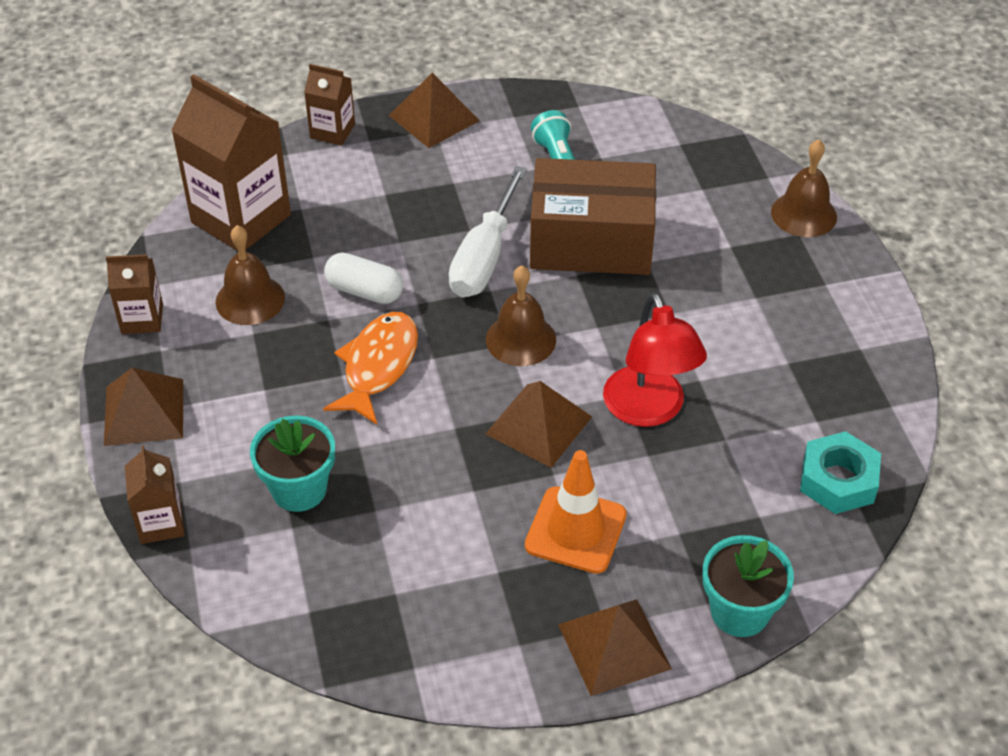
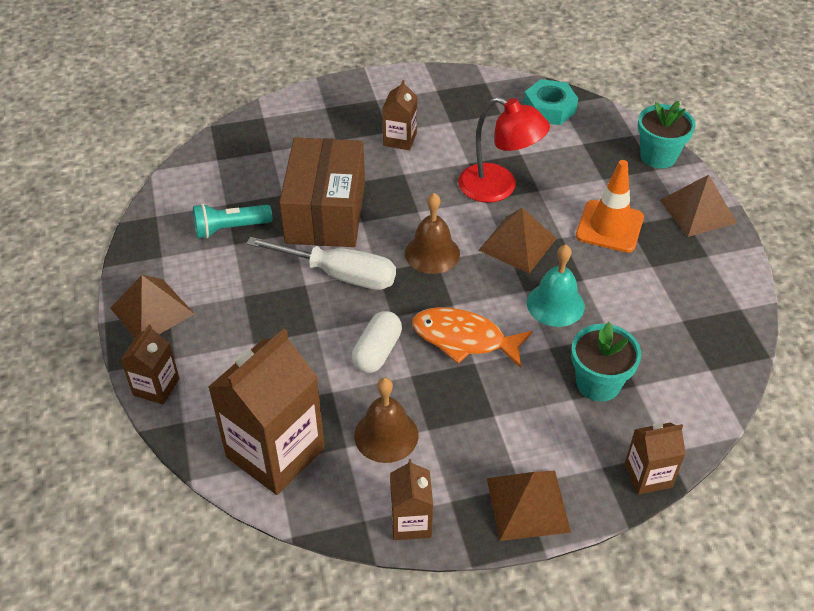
camera: 90 degrees left, 0 degrees up
(430, 457) = (555, 304): none -> turquoise bell
(649, 410) = (498, 188): red lamp -> red lamp turned 45 degrees clockwise
(740, 309) = (400, 139): none -> brown carton
(804, 214) = (305, 103): brown bell -> none

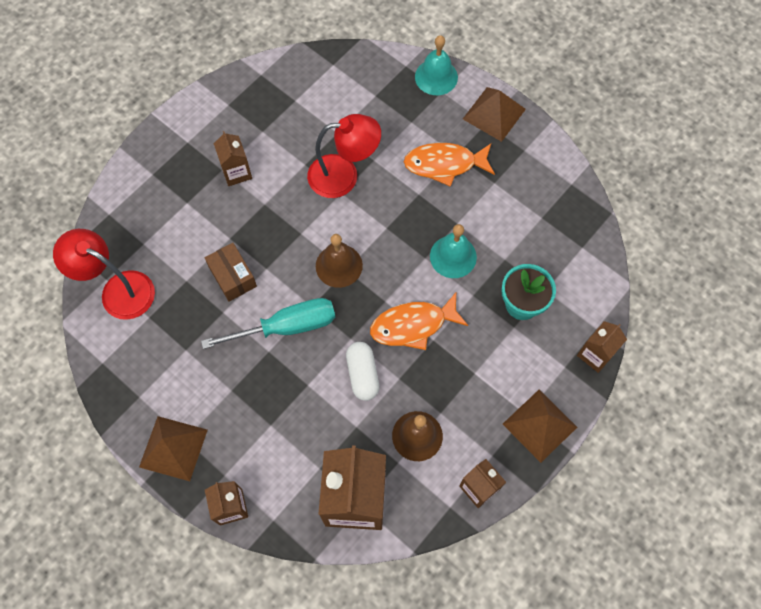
camera: 35 degrees left, 20 degrees up
(219, 172) = (118, 290): none -> red lamp
(230, 228) = (172, 338): turquoise flashlight -> none
(325, 212) = (232, 277): brown box -> brown box, size x0.52
(339, 274) = (286, 327): white screwdriver -> turquoise screwdriver
(517, 244) = (392, 219): brown pyramid -> none
(549, 109) = (328, 74): turquoise nut -> none
(609, 226) = (444, 164): orange traffic cone -> orange fish
(658, 156) = (436, 77): turquoise flower pot -> turquoise bell

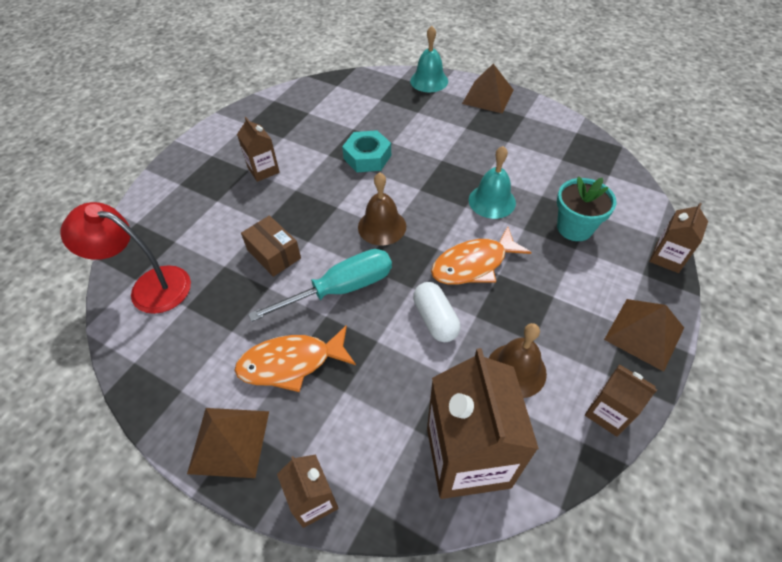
camera: 10 degrees left, 15 degrees down
(344, 175) = (367, 157): red lamp -> turquoise nut
(444, 164) = (458, 135): orange fish -> orange fish (291, 363)

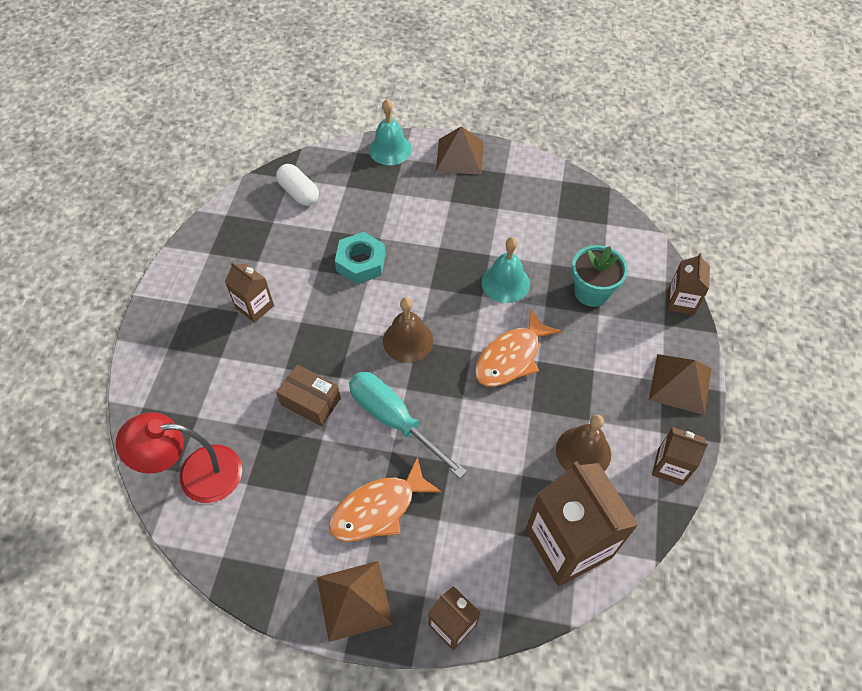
camera: 20 degrees left, 5 degrees up
(340, 289) = (394, 420): turquoise screwdriver -> turquoise screwdriver turned 90 degrees counterclockwise
(435, 319) = (495, 424): white capsule -> white capsule (299, 193)

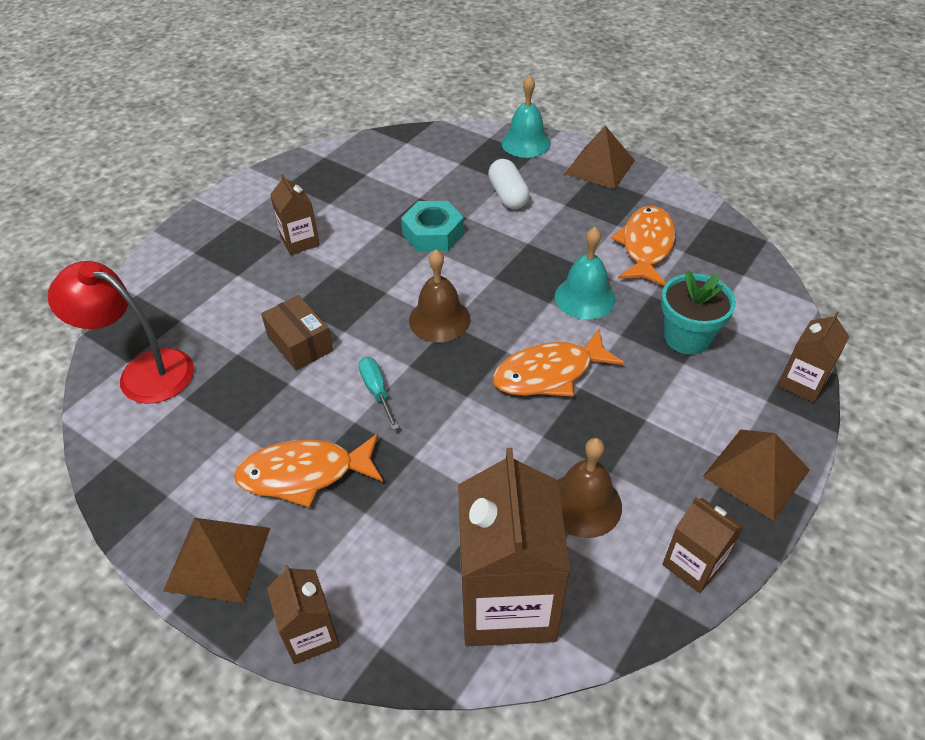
camera: 25 degrees right, 10 degrees down
(299, 193) = (407, 157): white capsule -> white capsule (508, 195)
(394, 420) = (377, 391): turquoise screwdriver -> turquoise screwdriver, size x0.51
(528, 221) = (646, 246): none -> orange fish

